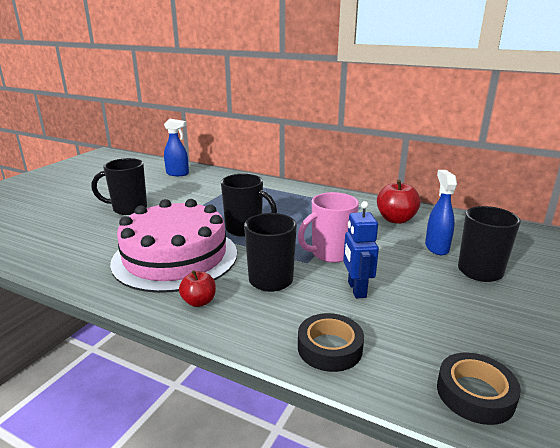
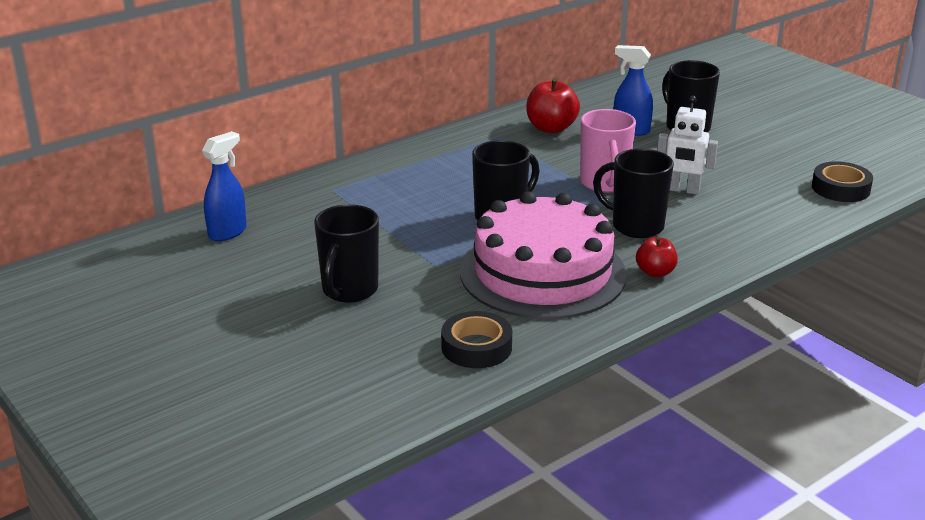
camera: 65 degrees left, 5 degrees up
(329, 348) = (764, 225): black tape -> black tape (476, 347)
(356, 289) = (682, 190): blue robot -> white robot

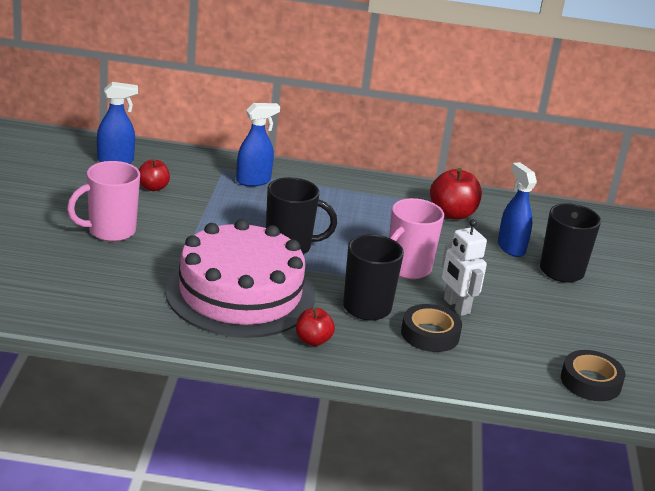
camera: 40 degrees right, 0 degrees up
(306, 235) = (153, 187): none -> red apple
(349, 290) = (110, 231): black mug -> pink mug
(372, 184) = (253, 181): none -> blue spray bottle
(476, 347) = (109, 306): black tape -> black tape (430, 334)

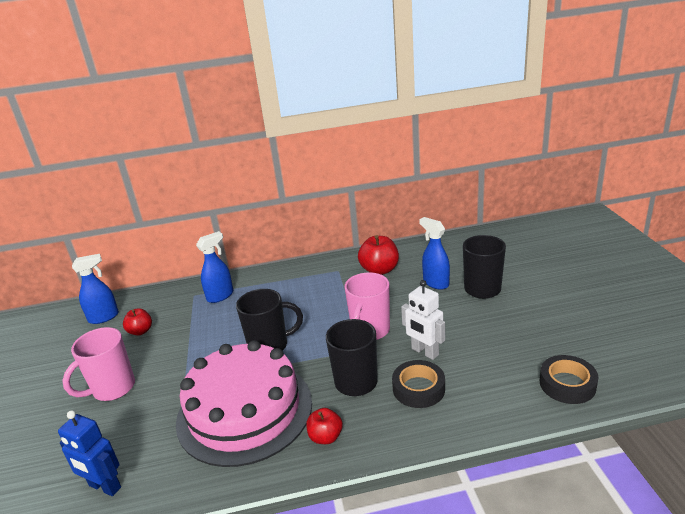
camera: 10 degrees left, 0 degrees up
(84, 307) = (104, 487): none -> blue robot

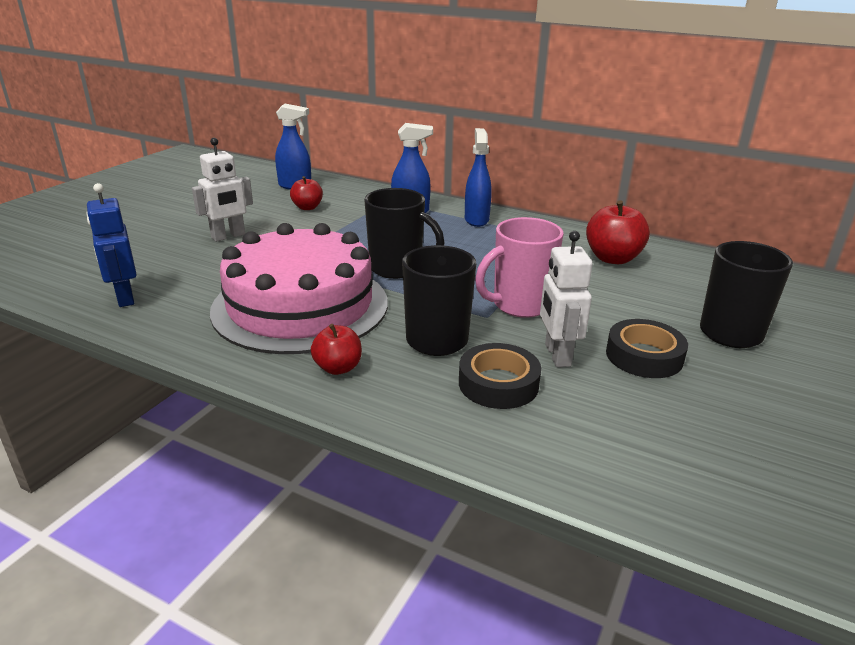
camera: 35 degrees right, 0 degrees up
(112, 389) = (228, 236): pink mug -> white robot
(435, 283) = (670, 299): blue spray bottle -> blue spray bottle (476, 220)
(567, 384) = (718, 495): black tape -> black tape (644, 356)

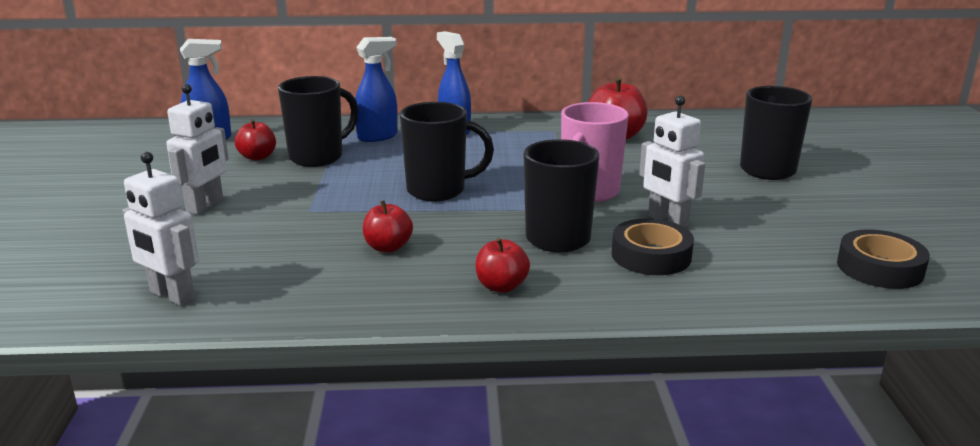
camera: 30 degrees left, 5 degrees down
(124, 298) = (171, 295): blue robot -> white robot
(300, 306) = (388, 247): pink cake -> red apple
(347, 218) = (318, 157): none -> black mug
(644, 356) = (729, 203): black tape -> black tape (880, 268)

